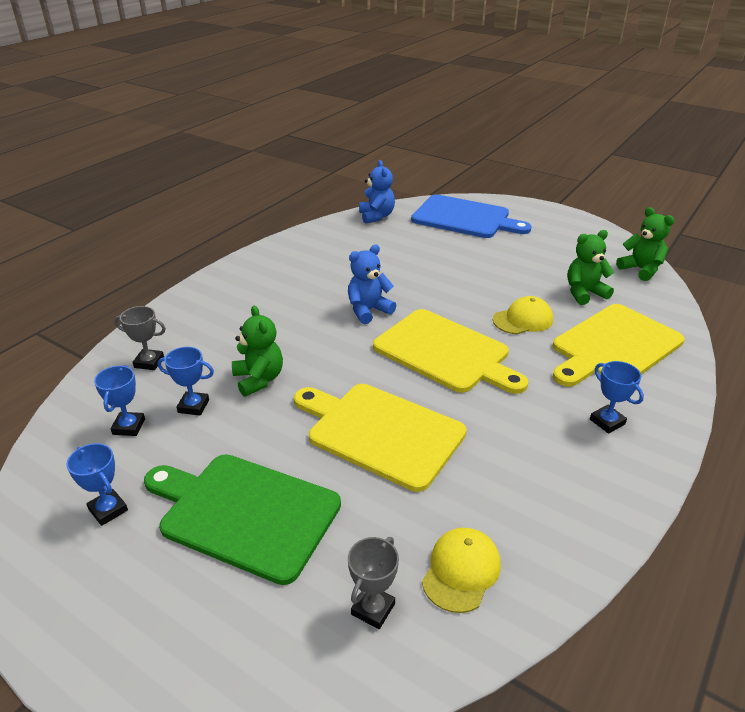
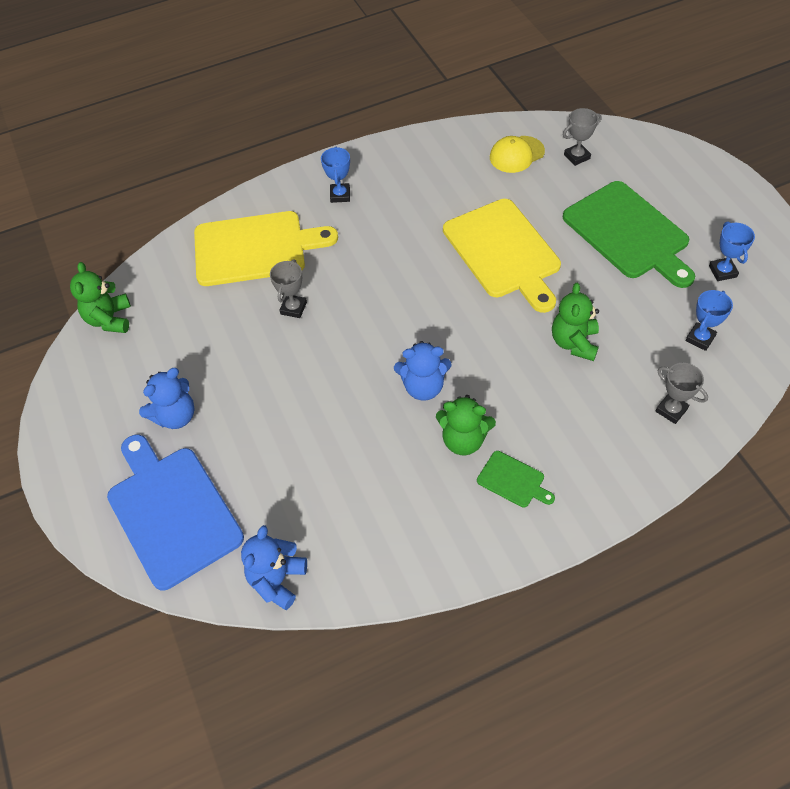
camera: 145 degrees left, 20 degrees up
(193, 406) = (641, 337): blue trophy -> none
(263, 288) = (513, 480): none -> green cutting board
(445, 352) = (395, 302): yellow cutting board -> none
(520, 246) = (175, 416): none -> blue teddy bear
(523, 320) = (293, 308): yellow cap -> grey trophy
(584, 293) = (202, 314): green teddy bear -> green teddy bear (463, 440)

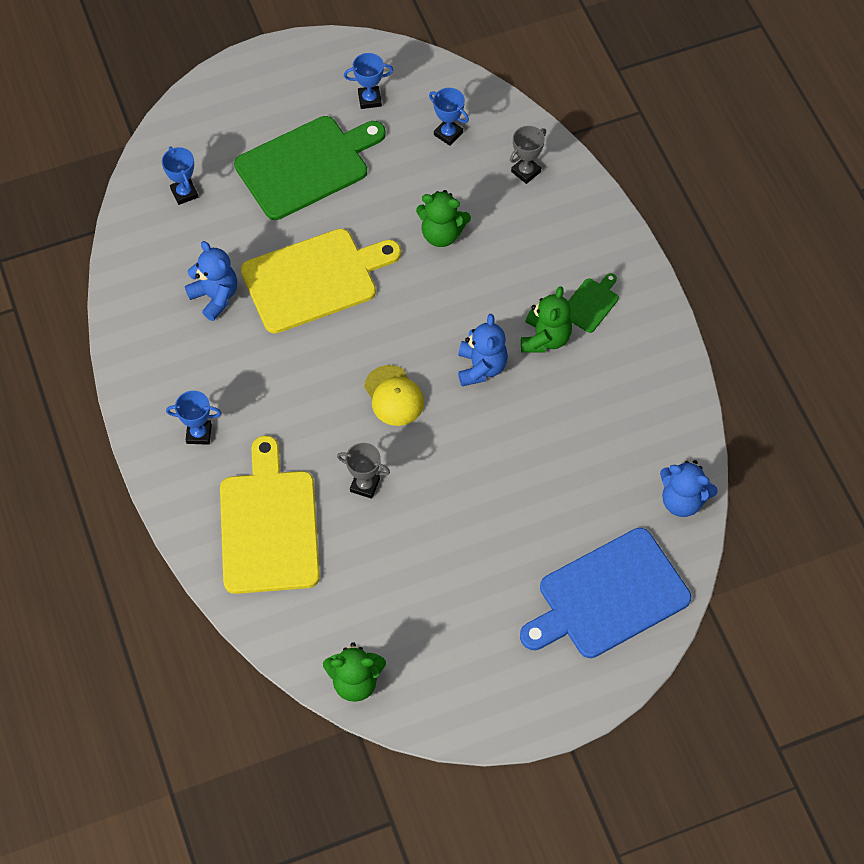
camera: 90 degrees left, 5 degrees up
(175, 416) = (496, 600): blue teddy bear -> blue teddy bear (215, 297)
(516, 154) = (168, 249): yellow cap -> yellow cap (394, 396)
(577, 156) = (184, 193): grey trophy -> blue trophy

